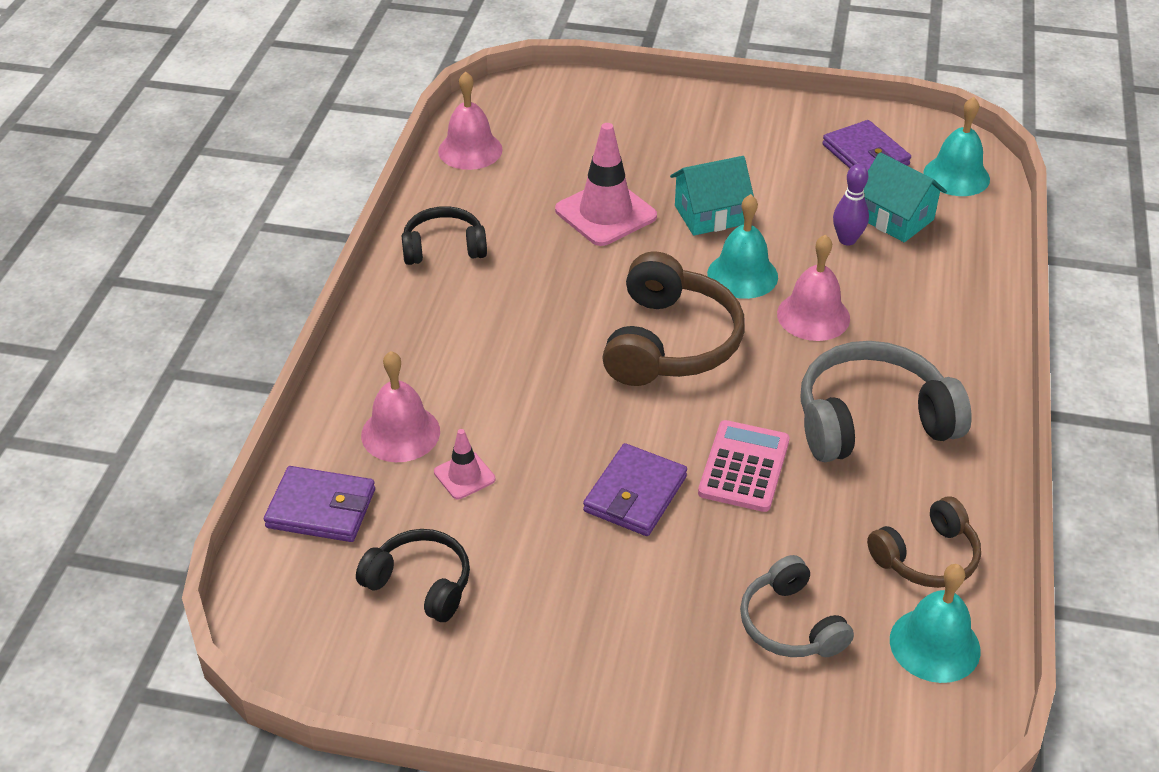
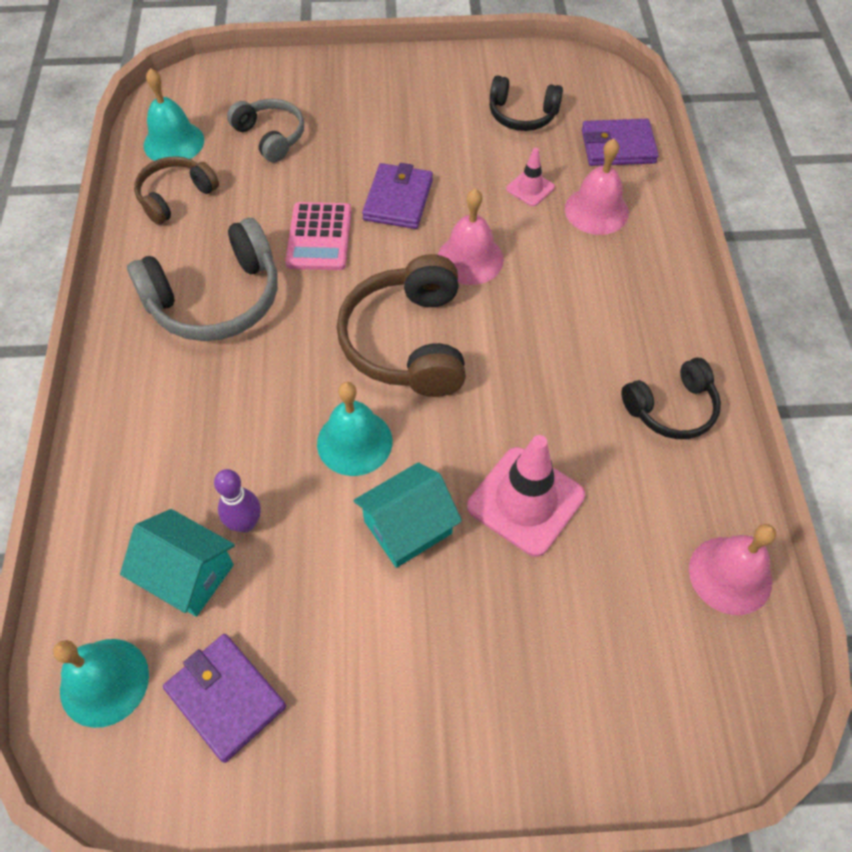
camera: 165 degrees right, 15 degrees up
(813, 316) = (275, 403): pink bell -> pink bell (470, 259)

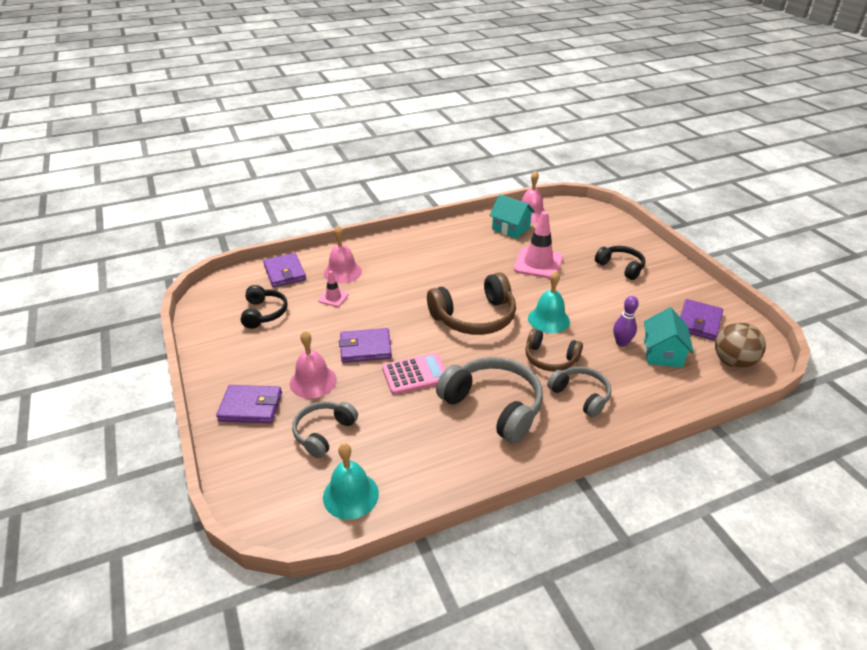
camera: 110 degrees left, 20 degrees down
(104, 682) = (733, 362): turquoise bell -> brown ball
(173, 406) = (580, 395): none -> grey headphones
(175, 196) = (412, 467): brown headphones -> brown headphones (550, 358)
(346, 86) = (251, 407): none -> purple wallet
(408, 527) = (578, 292): turquoise house -> turquoise house (510, 228)
(470, 259) = (402, 308): pink bell -> pink bell (313, 381)
(671, 408) = (462, 235): black headphones -> black headphones (621, 267)

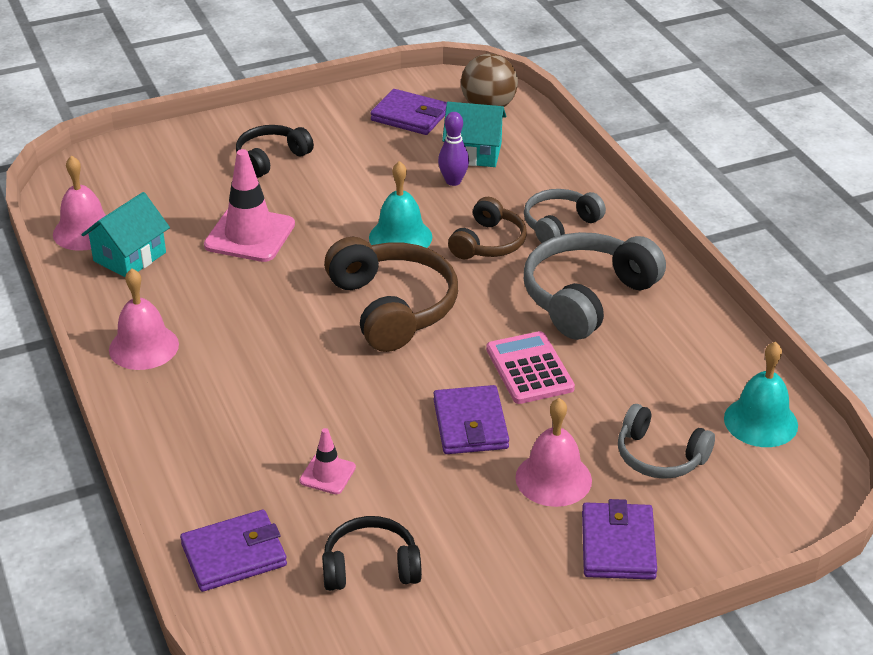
camera: 90 degrees left, 0 degrees up
(342, 272) = (243, 468): pink bell -> pink bell (144, 347)

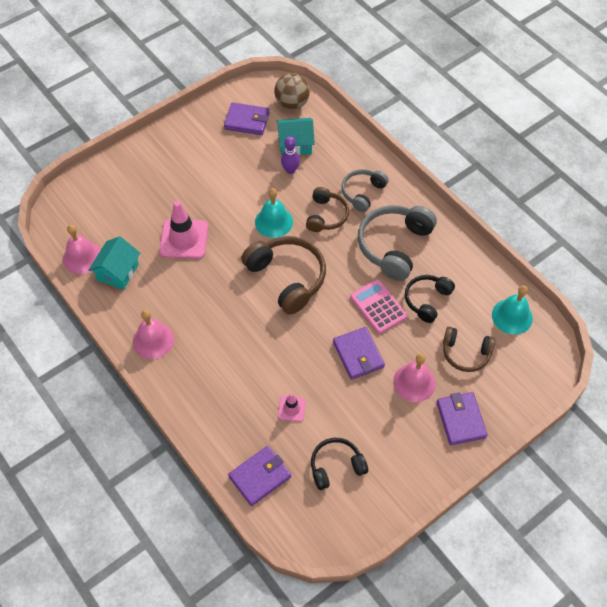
camera: 15 degrees left, 20 degrees up
(271, 158) = (174, 173): black headphones -> black headphones (427, 300)
(659, 456) = (465, 353): grey headphones -> brown headphones

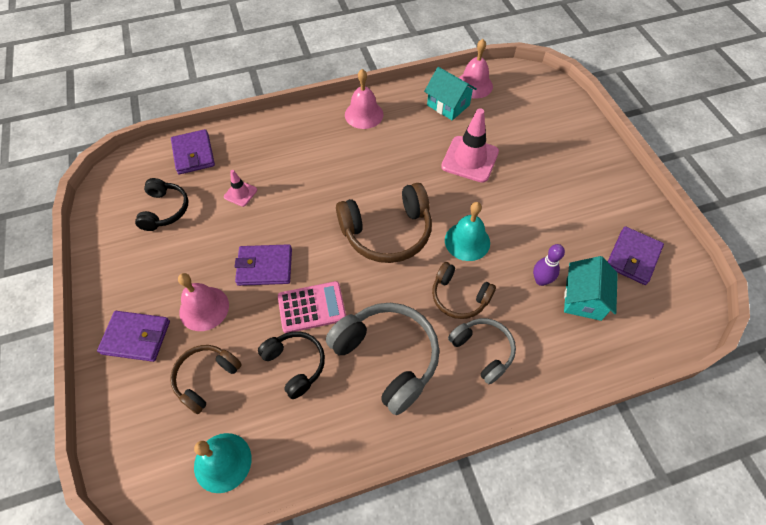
camera: 110 degrees right, 0 degrees up
(292, 103) = (659, 317): brown ball -> none

